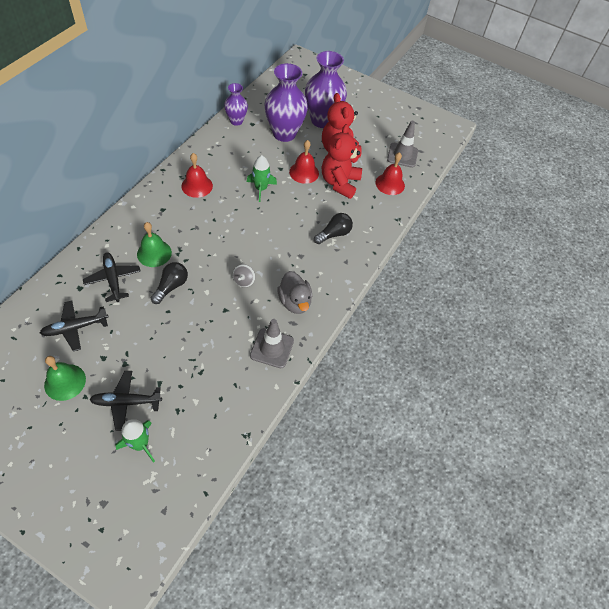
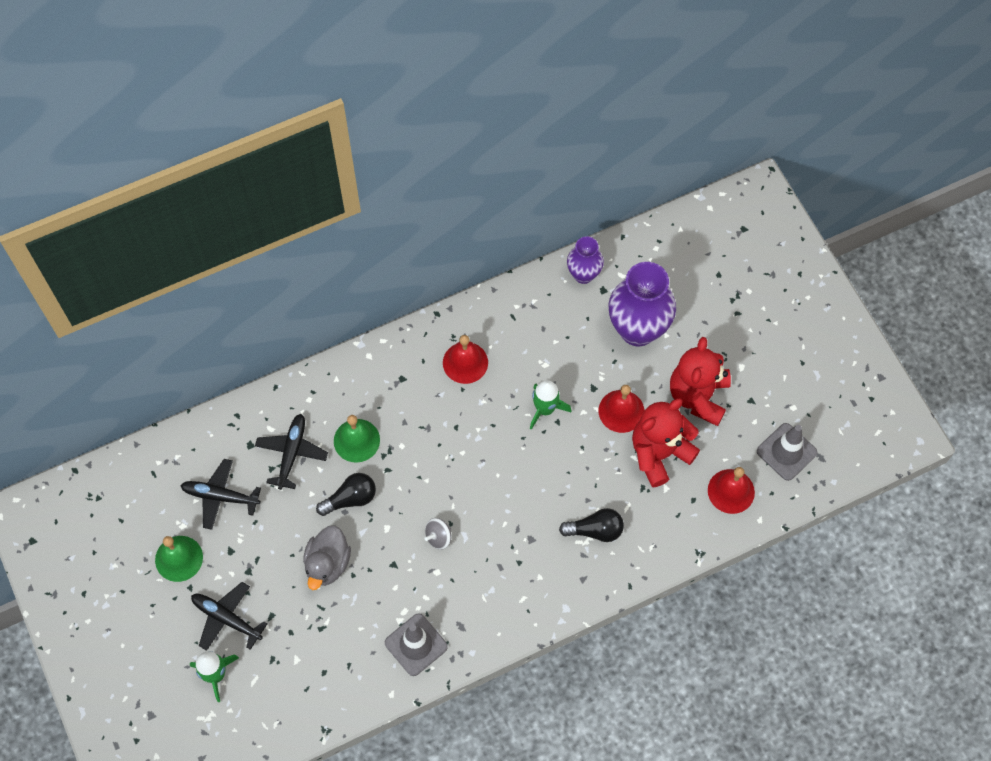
camera: 40 degrees right, 10 degrees up
(294, 302) = (481, 600): grey duck -> grey duck (327, 563)
(322, 120) = (709, 331): purple vase -> none

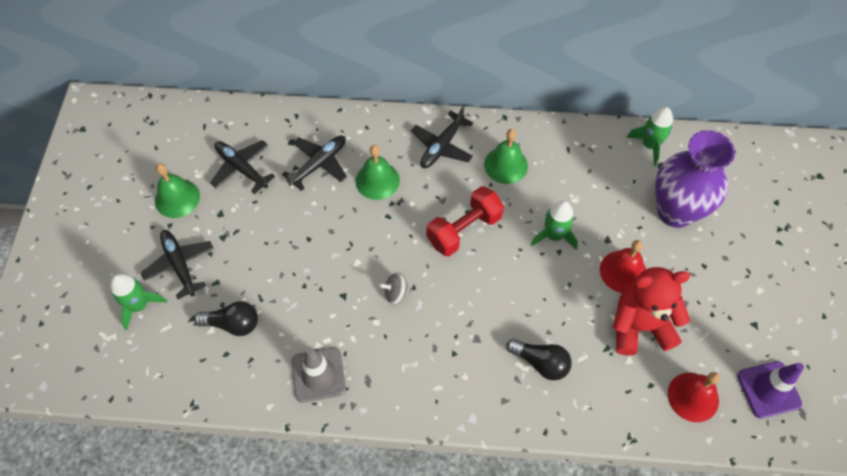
camera: 30 degrees right, 5 degrees down
(327, 563) = (289, 265): grey duck -> none
(350, 499) = (342, 223): black light bulb -> black light bulb (233, 324)
(396, 374) = (442, 146): none -> black plane
(464, 446) = (464, 230): none -> red dumbbell
(465, 362) = (506, 165): red bell -> green bell
(583, 274) = (649, 145): purple vase -> green rocket
(698, 396) = (704, 295): red teddy bear -> none
(786, 452) = (768, 389): grey traffic cone -> purple traffic cone

